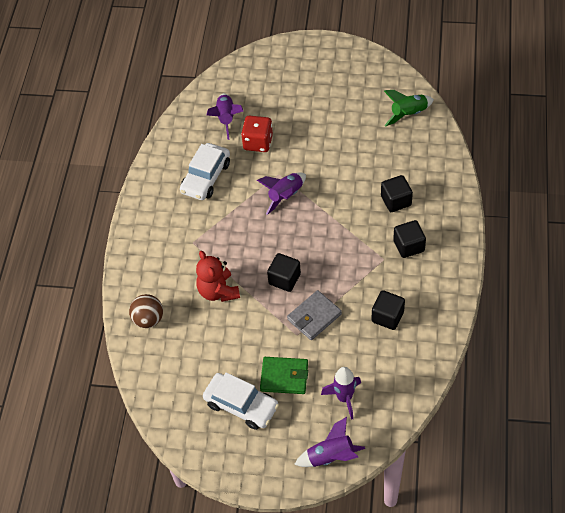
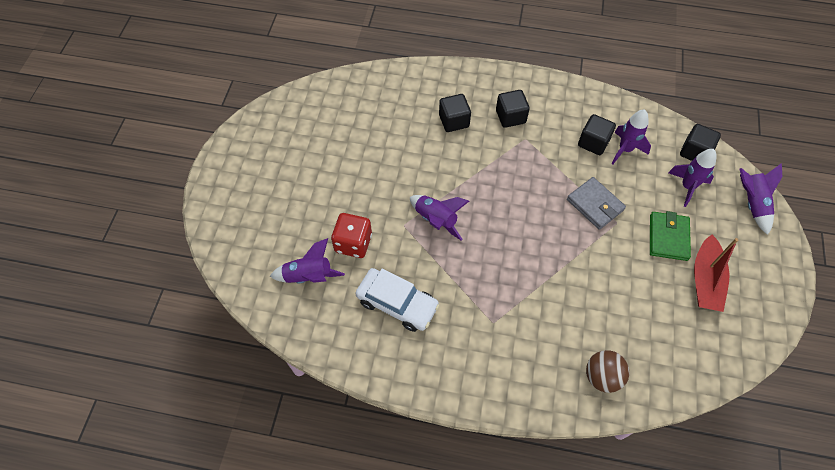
camera: 90 degrees left, 5 degrees up
(218, 291) = (563, 297): red teddy bear -> none
(241, 405) = (705, 280): white car -> red boat
(284, 279) = (547, 229): black cube -> black cube (694, 152)
(383, 344) = (625, 149): none -> purple rocket
(408, 114) = (341, 98): green rocket -> none

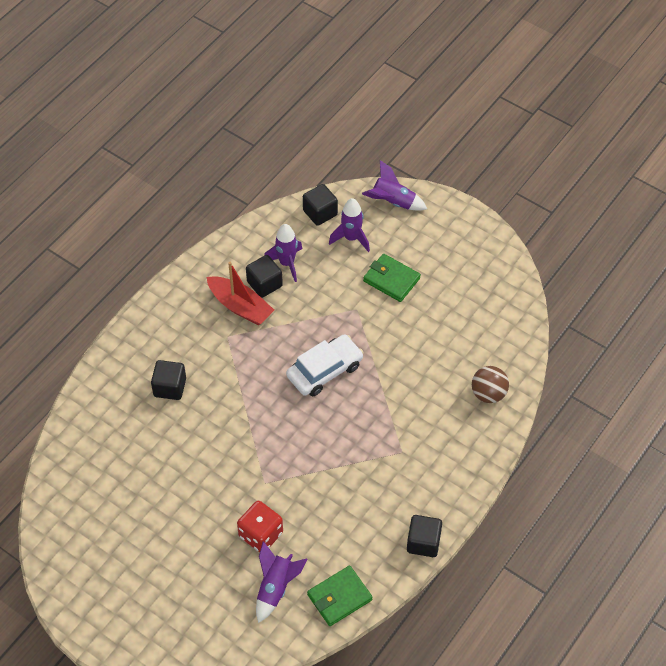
camera: 65 degrees left, 5 degrees down
(321, 331) = (339, 597): none -> green wallet
(397, 303) = (344, 521): white car -> white car (324, 370)
(436, 220) = (275, 452): purple rocket -> none
(510, 117) = (194, 336): black cube -> black cube (423, 542)
(595, 205) = (330, 317): grey wallet -> none
(705, 280) = (443, 275): red boat -> red boat (240, 306)

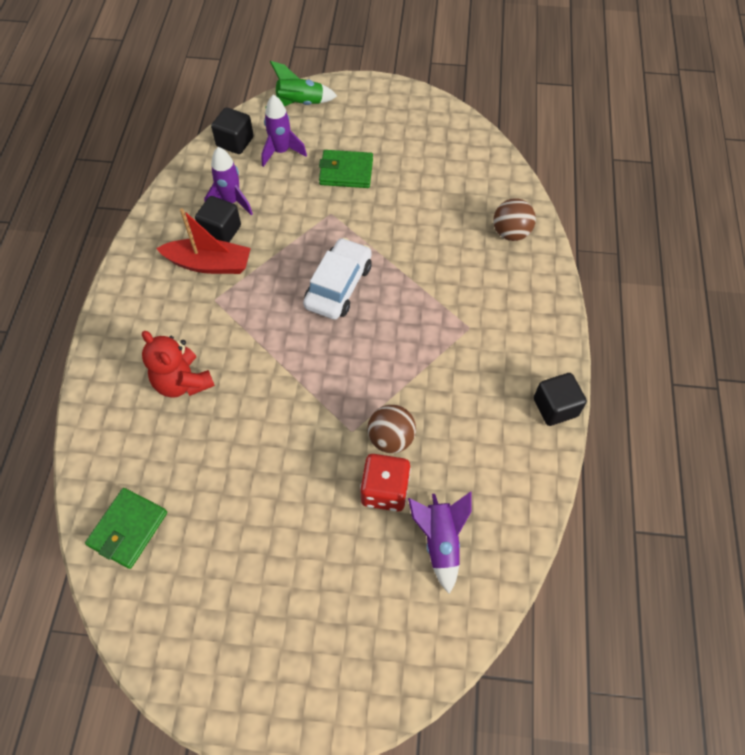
camera: 30 degrees left, 5 degrees up
(170, 387) = (183, 382): black cube -> red teddy bear
(289, 502) = (391, 438): none -> brown ball
(339, 597) = (514, 513): green wallet -> green wallet (128, 529)
(393, 202) = (300, 104): purple rocket -> green rocket

